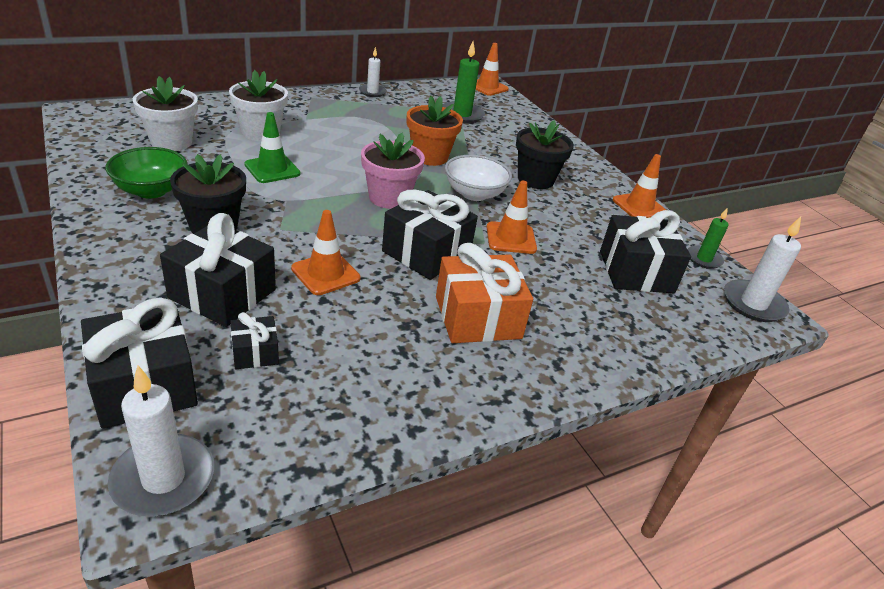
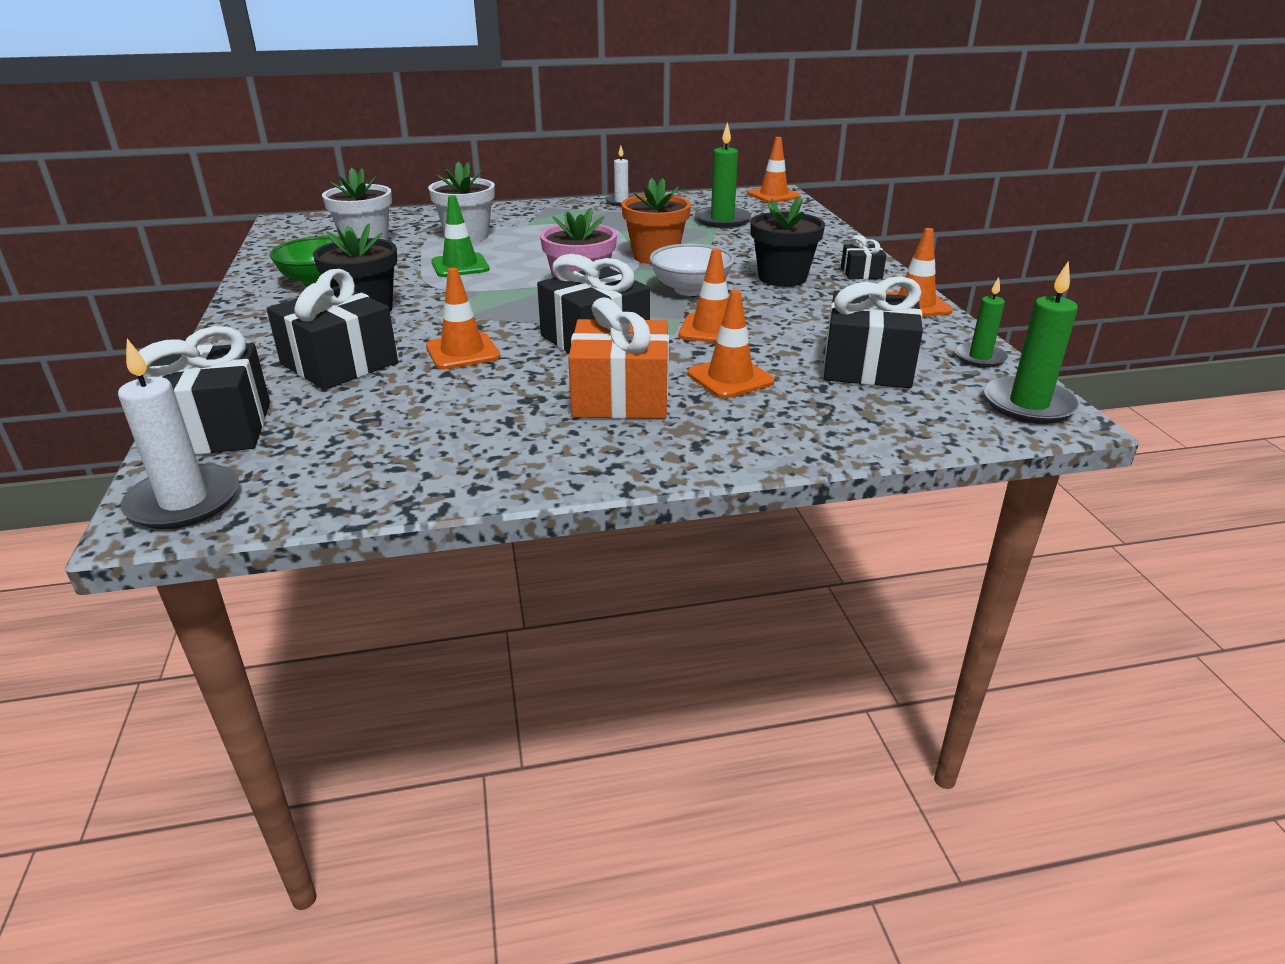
camera: 20 degrees right, 5 degrees down
(255, 353) = (342, 412): black gift -> black gift (861, 273)
(548, 291) = (730, 378): none -> orange traffic cone
(753, 304) = (1028, 404): white candle -> green candle

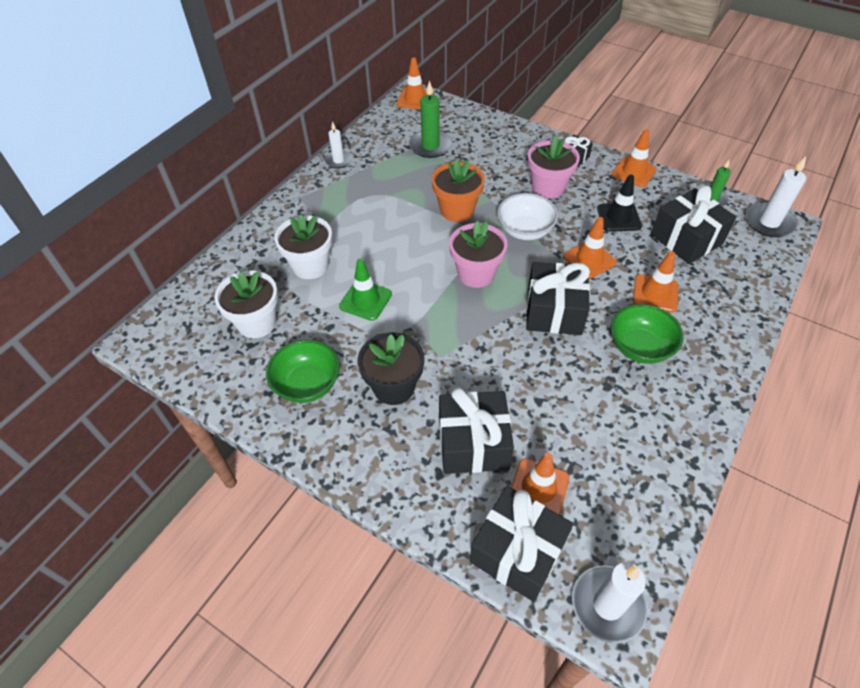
camera: 45 degrees left, 20 degrees up
(462, 352) = (515, 377): orange traffic cone -> orange traffic cone (538, 488)
(621, 397) = (640, 347): orange gift -> green bowl
(782, 278) = (548, 187): black flower pot -> pink flower pot
(816, 321) = (618, 217): none -> black traffic cone
(1028, 404) = (769, 222): green candle -> white candle

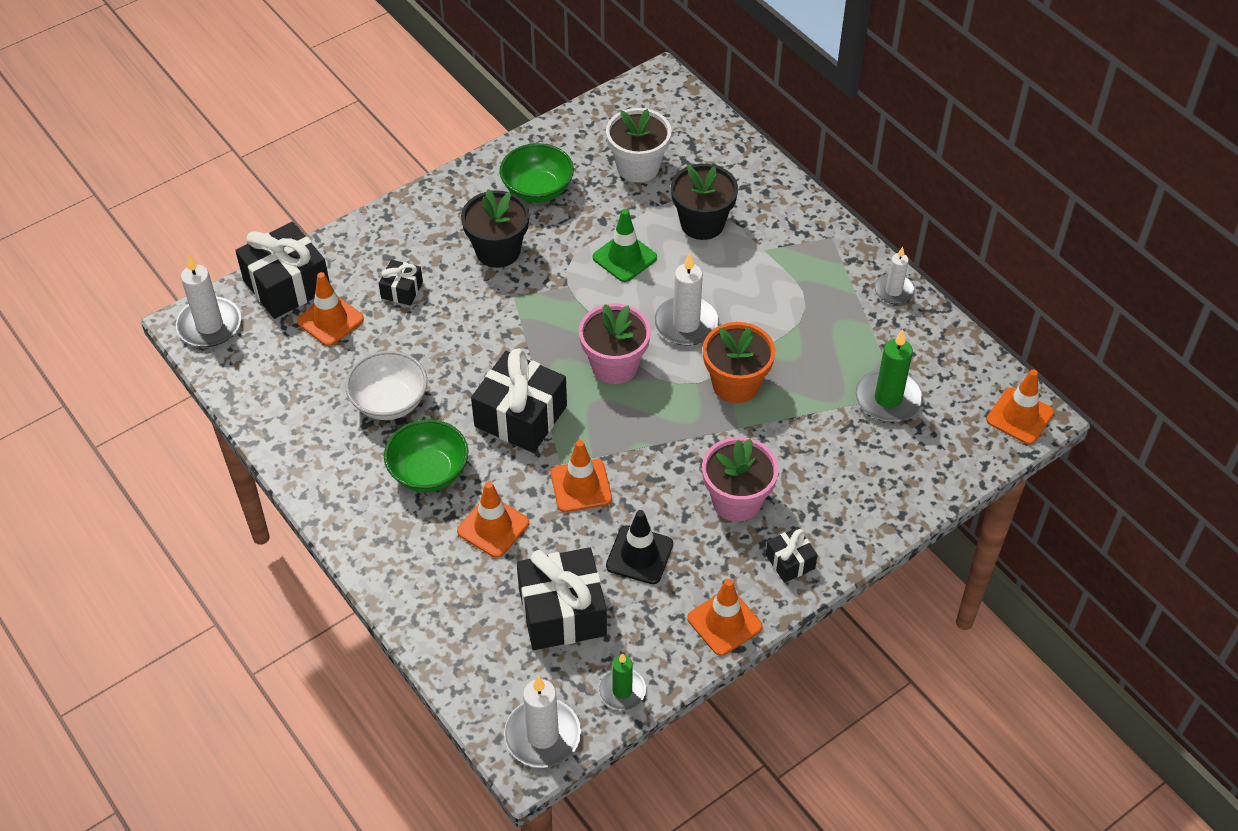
camera: 110 degrees right, 0 degrees up
(310, 266) = (702, 223): white flower pot -> black flower pot
(416, 247) = (686, 324): none -> white candle
(473, 443) = (402, 290): black gift -> black gift, size x0.51
(525, 230) = (664, 441): white bowl -> white bowl (389, 402)

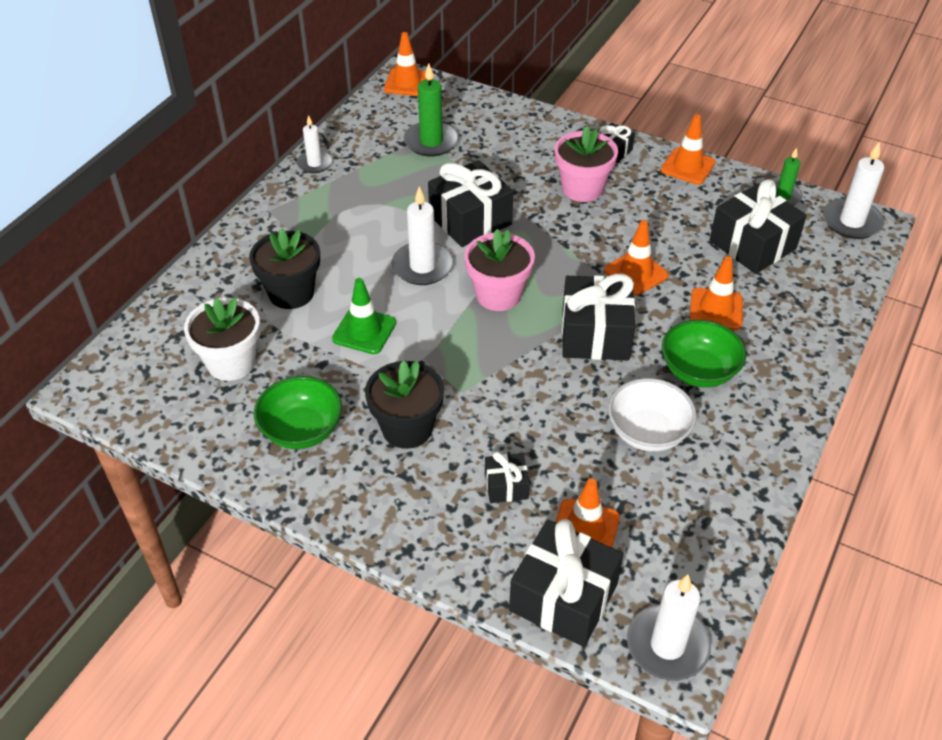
camera: 115 degrees left, 5 degrees down
(639, 555) = (670, 222): black traffic cone -> none
(735, 384) = (470, 220): orange flower pot -> black gift

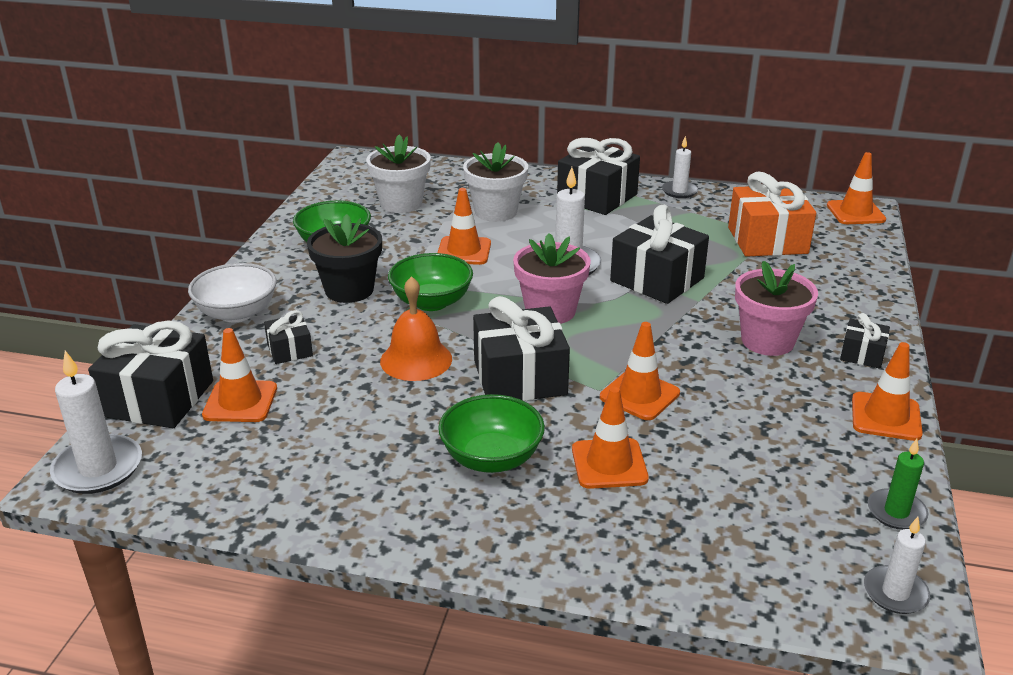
camera: 75 degrees right, 15 degrees down
(291, 293) = (496, 212): black flower pot -> white flower pot
(364, 331) = (464, 251): green traffic cone -> orange traffic cone
(431, 142) = (767, 240): green candle -> orange gift
(454, 370) = (431, 302): none -> green bowl
(549, 395) = (416, 360): none -> orange bell
(648, 432) = (381, 429): white bowl -> white bowl (237, 313)
(752, 245) = (760, 488): black gift -> black gift (597, 197)
(851, 221) = (895, 593): white candle -> white candle, size x0.63

